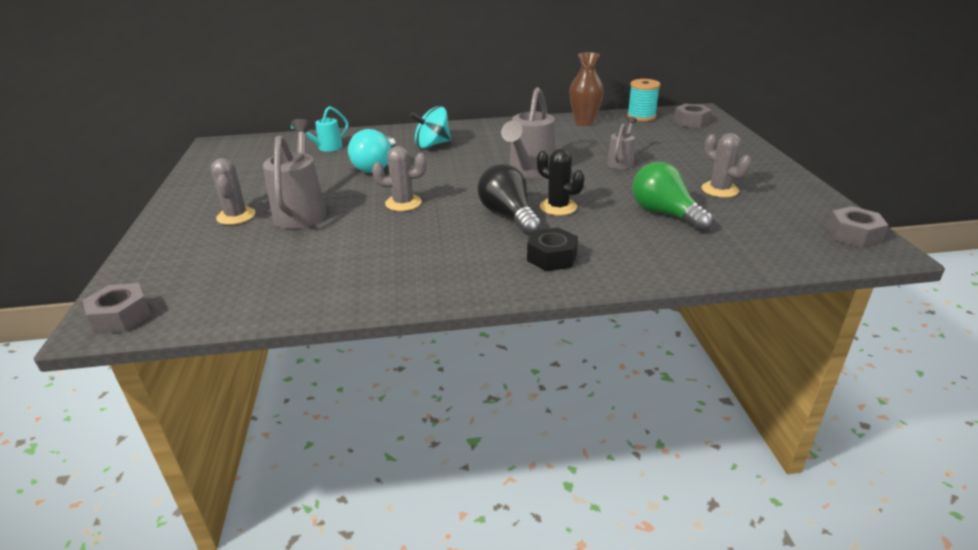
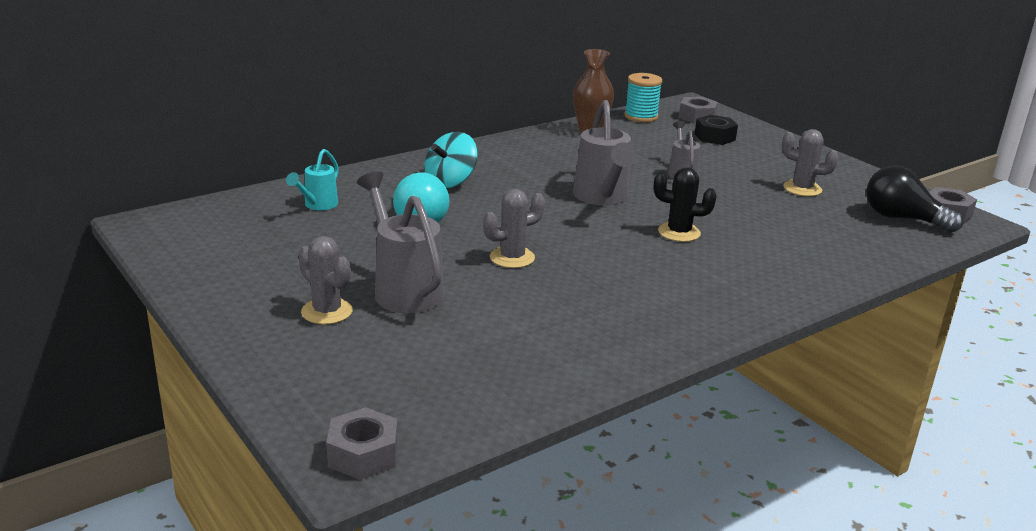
camera: 30 degrees left, 5 degrees down
(508, 216) = (642, 251): black light bulb -> black light bulb (902, 219)
(552, 257) = (734, 285): black nut -> black nut (714, 137)
(665, 214) = (782, 221): green light bulb -> none

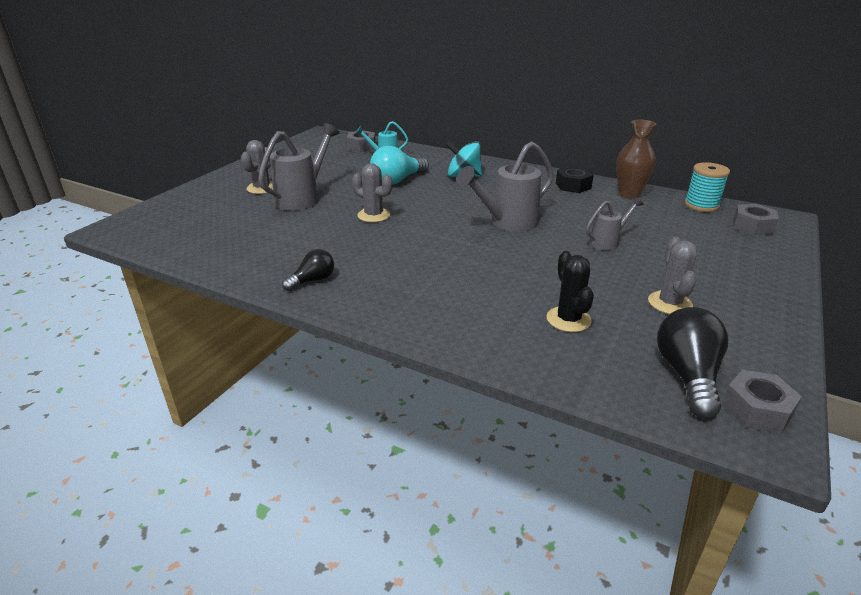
camera: 65 degrees right, 5 degrees up
(363, 454) = (123, 230): grey nut -> grey nut (361, 147)
(655, 329) = (312, 280): none -> black light bulb
(679, 232) = (484, 261): black cactus -> black cactus (568, 319)
(714, 137) = (719, 242): black nut -> black nut (573, 186)

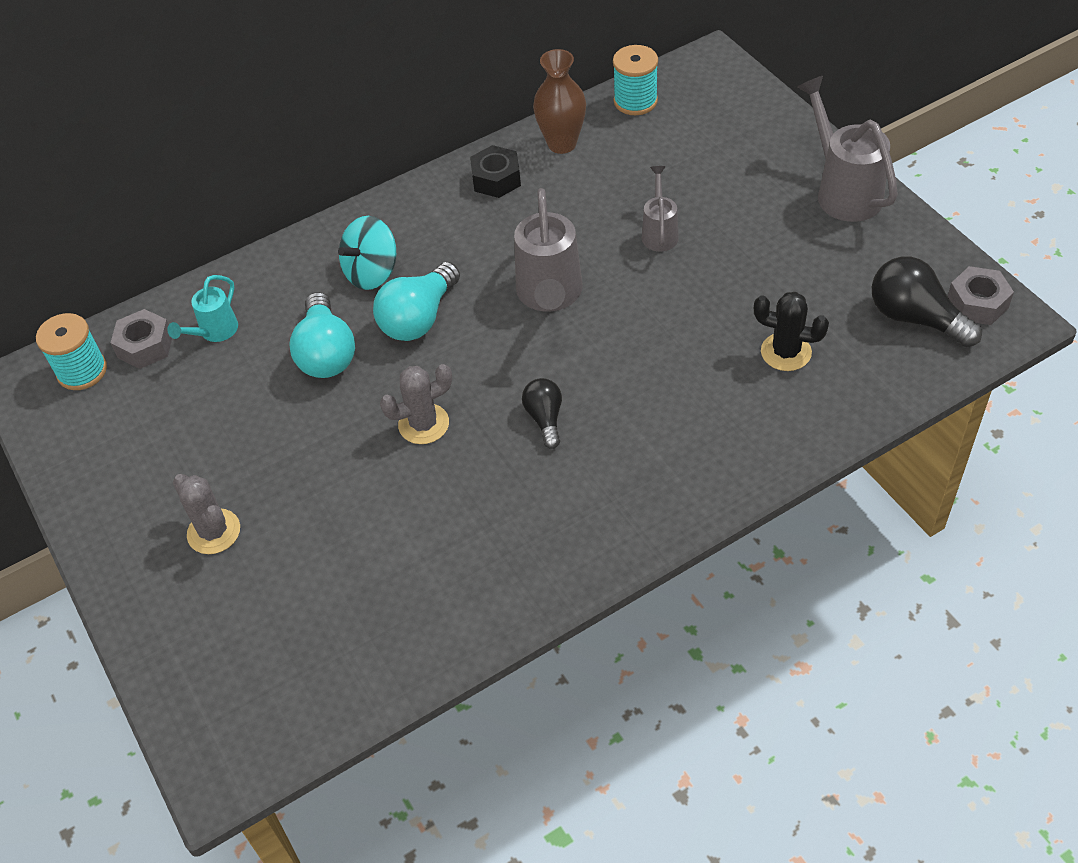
camera: 55 degrees left, 20 degrees up
(302, 198) = (298, 489): grey watering can -> grey watering can (843, 191)
(312, 280) = (561, 549): black light bulb -> black light bulb (545, 418)
(335, 140) = (82, 371): none -> turquoise spool
(446, 194) = (419, 318): none -> turquoise light bulb
(669, 303) = (806, 259): grey cactus -> none
(752, 226) = (710, 96): grey nut -> none

